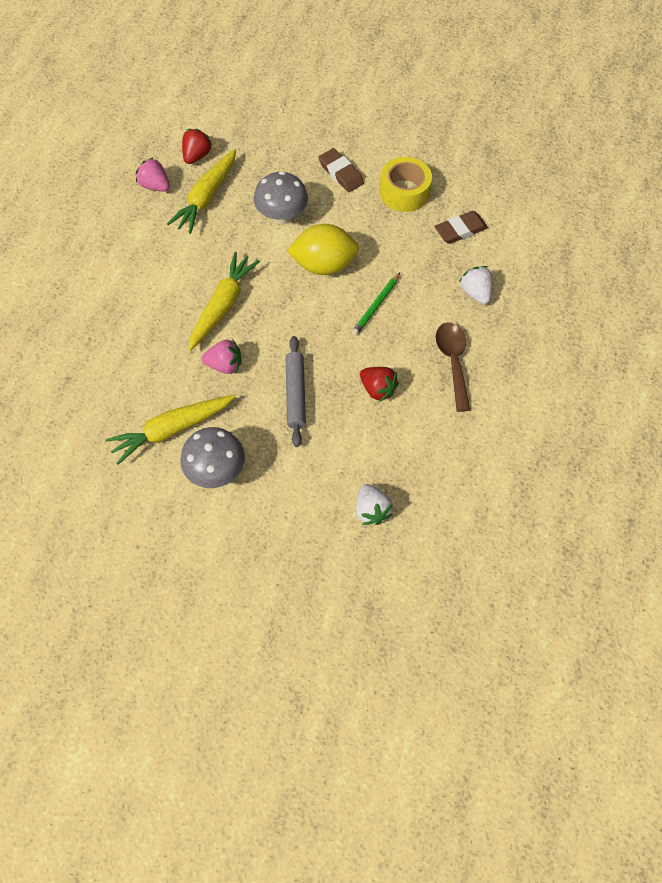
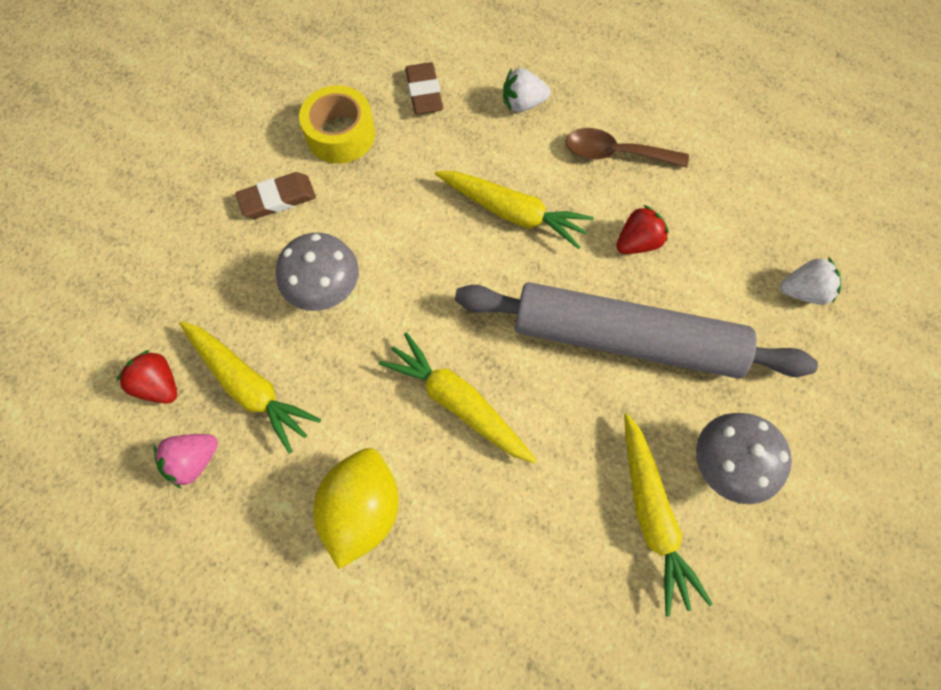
camera: 75 degrees left, 5 degrees up
(225, 365) = (560, 420): pink strawberry -> none
(295, 394) = (625, 339): grey rolling pin -> grey rolling pin, size x2.08
(324, 265) = (428, 257): yellow lemon -> yellow lemon (362, 509)
(376, 306) = (512, 213): green pencil -> yellow carrot

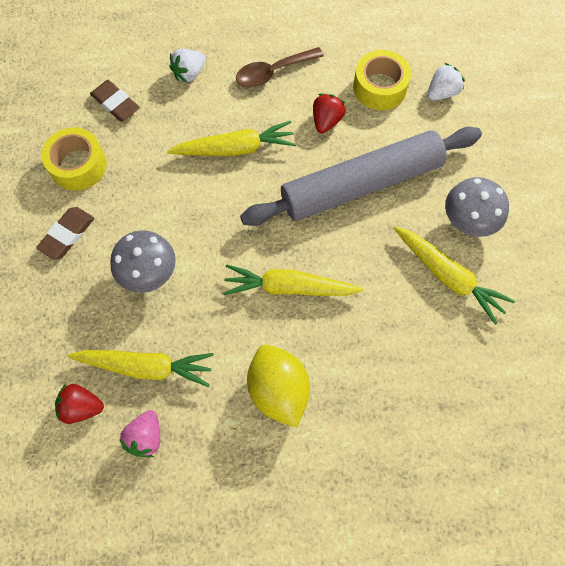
camera: 35 degrees left, 0 degrees up
(729, 241) = (379, 87): none -> yellow tape

